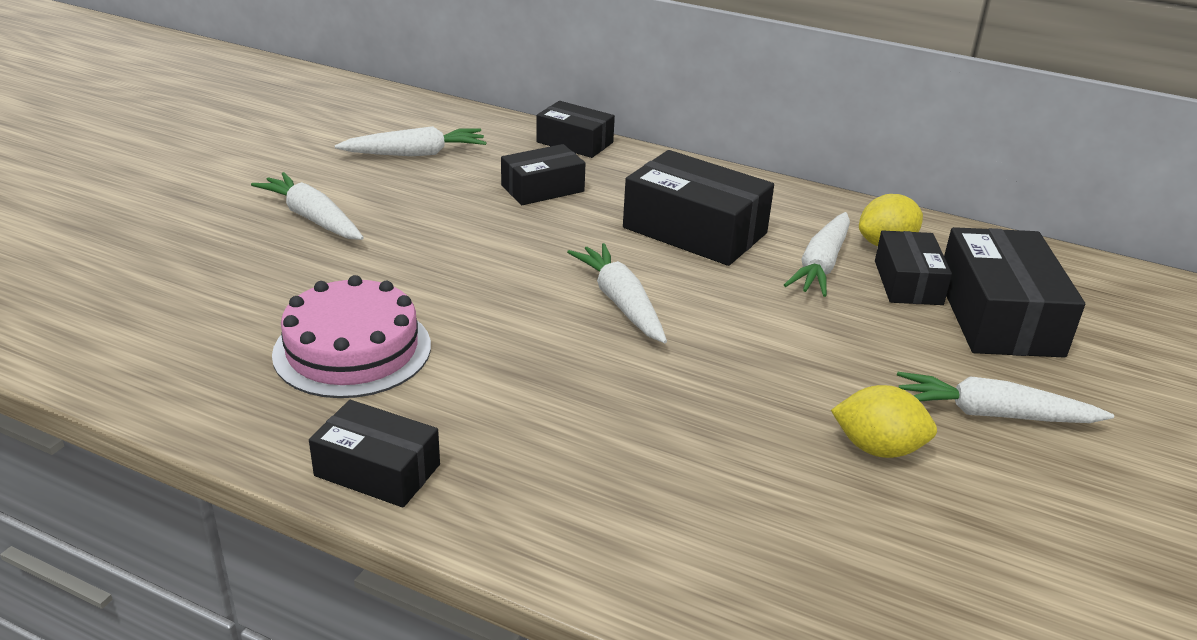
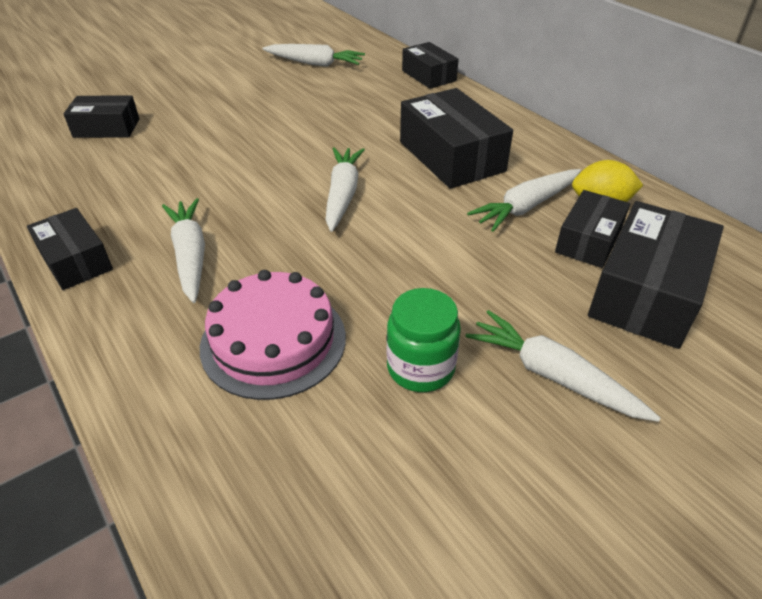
camera: 30 degrees right, 10 degrees up
(312, 218) = (211, 91): white carrot -> white carrot (190, 256)
(352, 349) = (145, 179): pink cake -> pink cake (273, 341)
(542, 188) = (373, 103): black box -> black box (106, 128)
(878, 448) = (420, 368): yellow lemon -> green jar

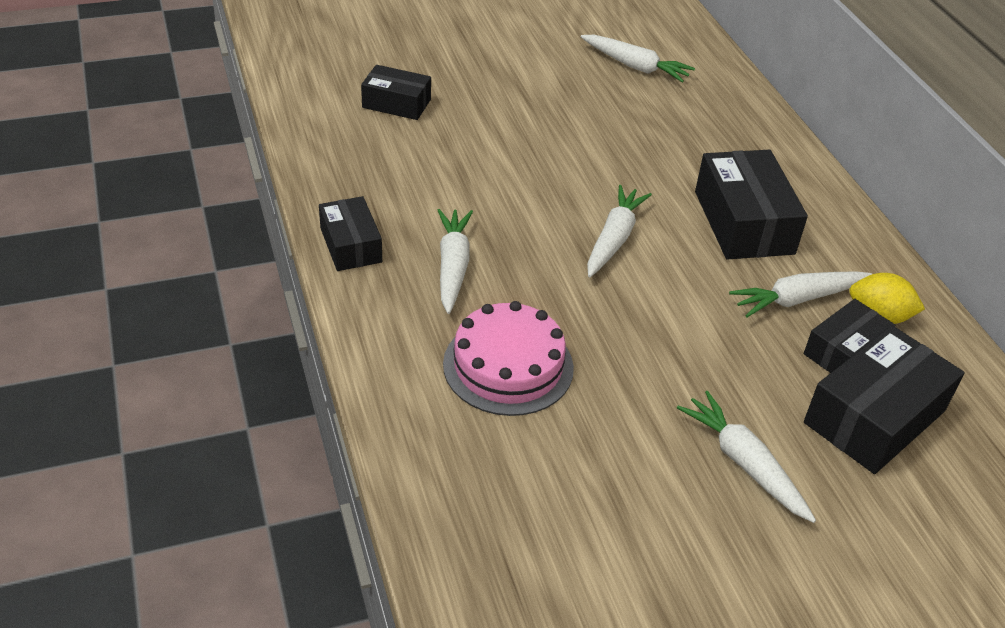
camera: 15 degrees right, 0 degrees up
(420, 368) = (629, 424): green jar -> none
(429, 76) = (760, 112): black box -> none

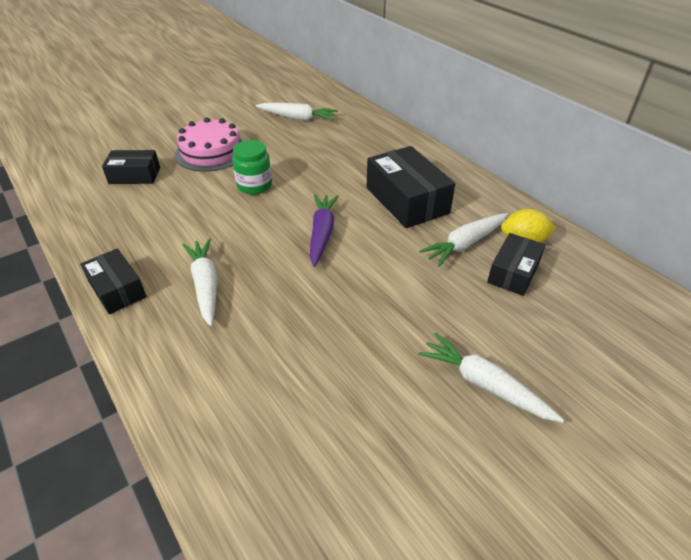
camera: 15 degrees left, 0 degrees up
(508, 366) = (272, 356): pink cake -> pink cake (211, 152)
(546, 153) = (254, 186): none -> green jar
(614, 239) = (322, 233): white carrot -> purple carrot
(875, 417) = (557, 316): black box -> none

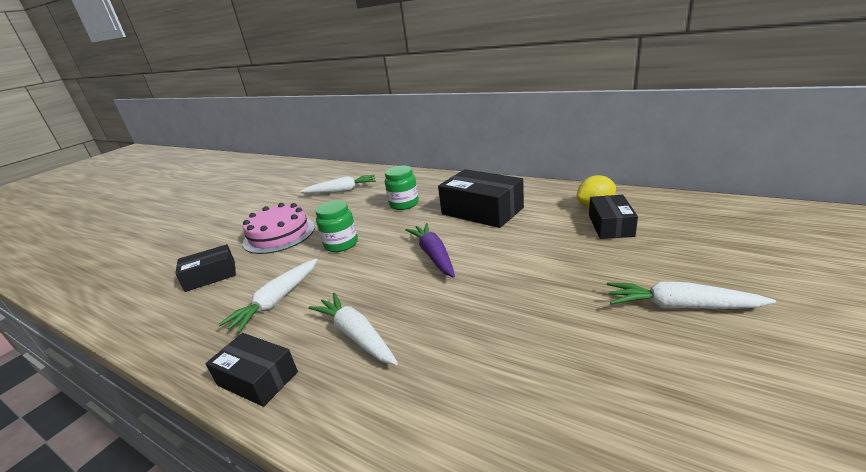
camera: 20 degrees left, 15 degrees down
(342, 160) = (404, 204): none -> green jar
(465, 244) = (556, 221): white carrot -> white carrot (277, 300)

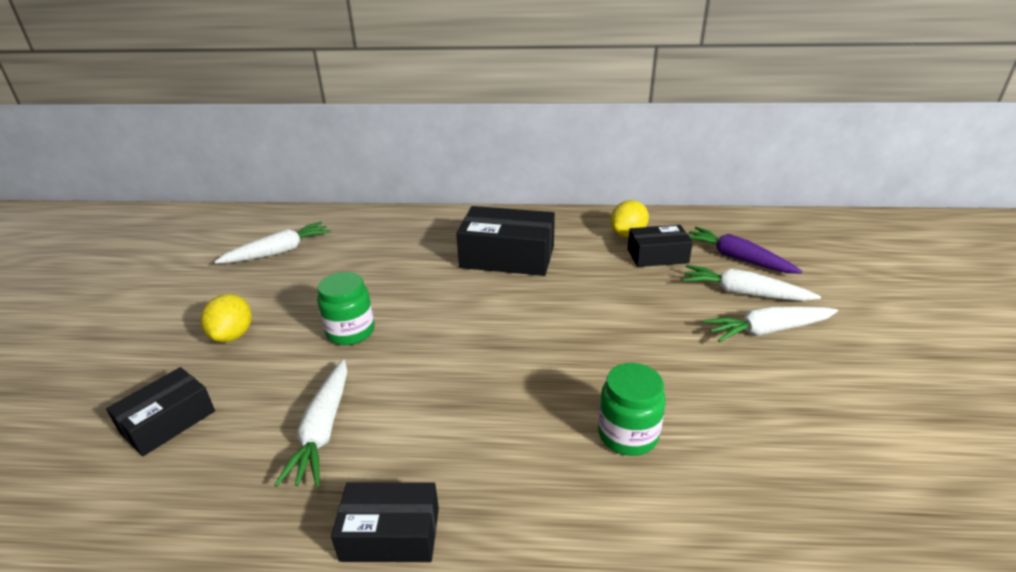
camera: 30 degrees left, 5 degrees up
(279, 235) = (233, 335): pink cake -> yellow lemon
(356, 335) = (476, 444): white carrot -> white carrot (743, 293)
(404, 204) = (395, 260): green jar -> green jar (628, 434)
(433, 255) = (492, 324): purple carrot -> purple carrot (737, 258)
(610, 226) = (657, 256): black box -> black box turned 75 degrees counterclockwise

